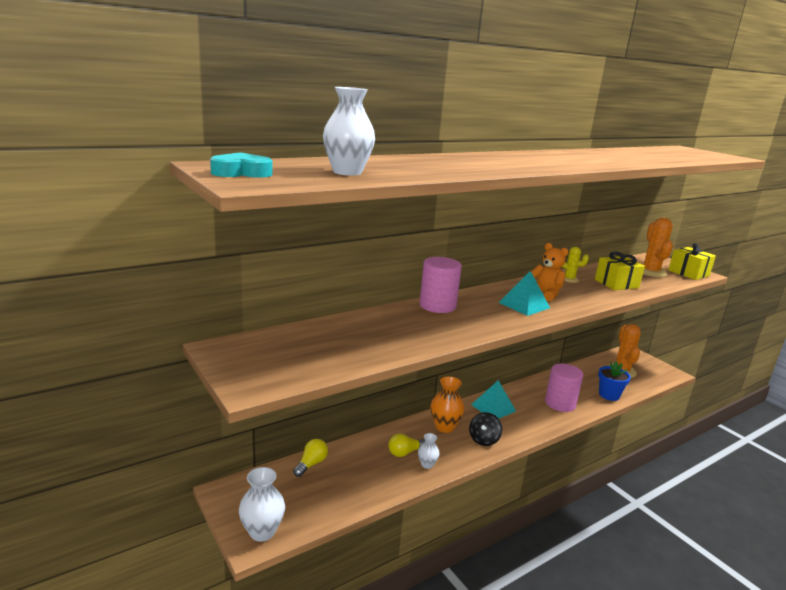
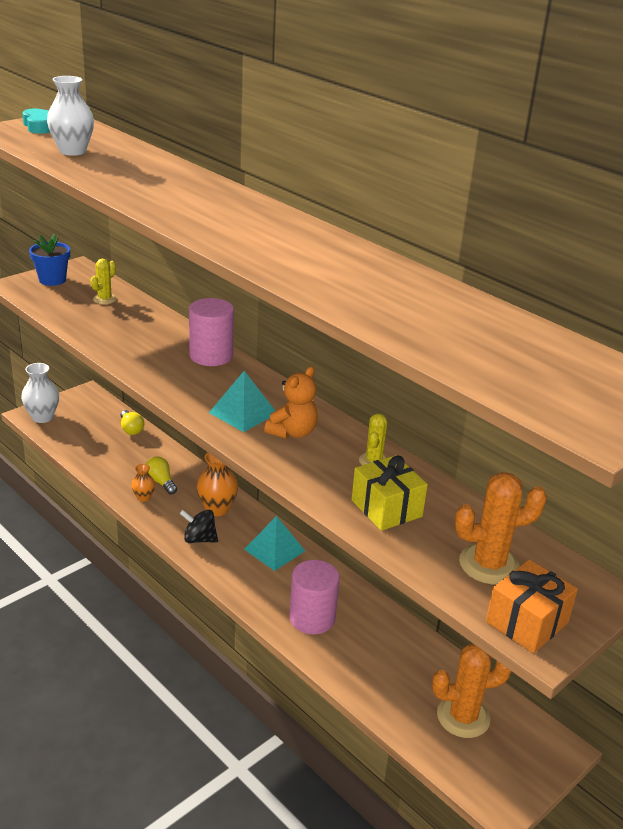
camera: 80 degrees right, 10 degrees up
(311, 464) = (131, 429): yellow light bulb -> yellow light bulb turned 45 degrees clockwise
(313, 339) = (104, 299): none -> yellow cactus
(427, 464) = (143, 497): white vase -> orange vase
(609, 395) = (363, 682): blue flower pot -> blue flower pot (52, 280)
(688, 273) = (527, 622): yellow gift -> orange gift

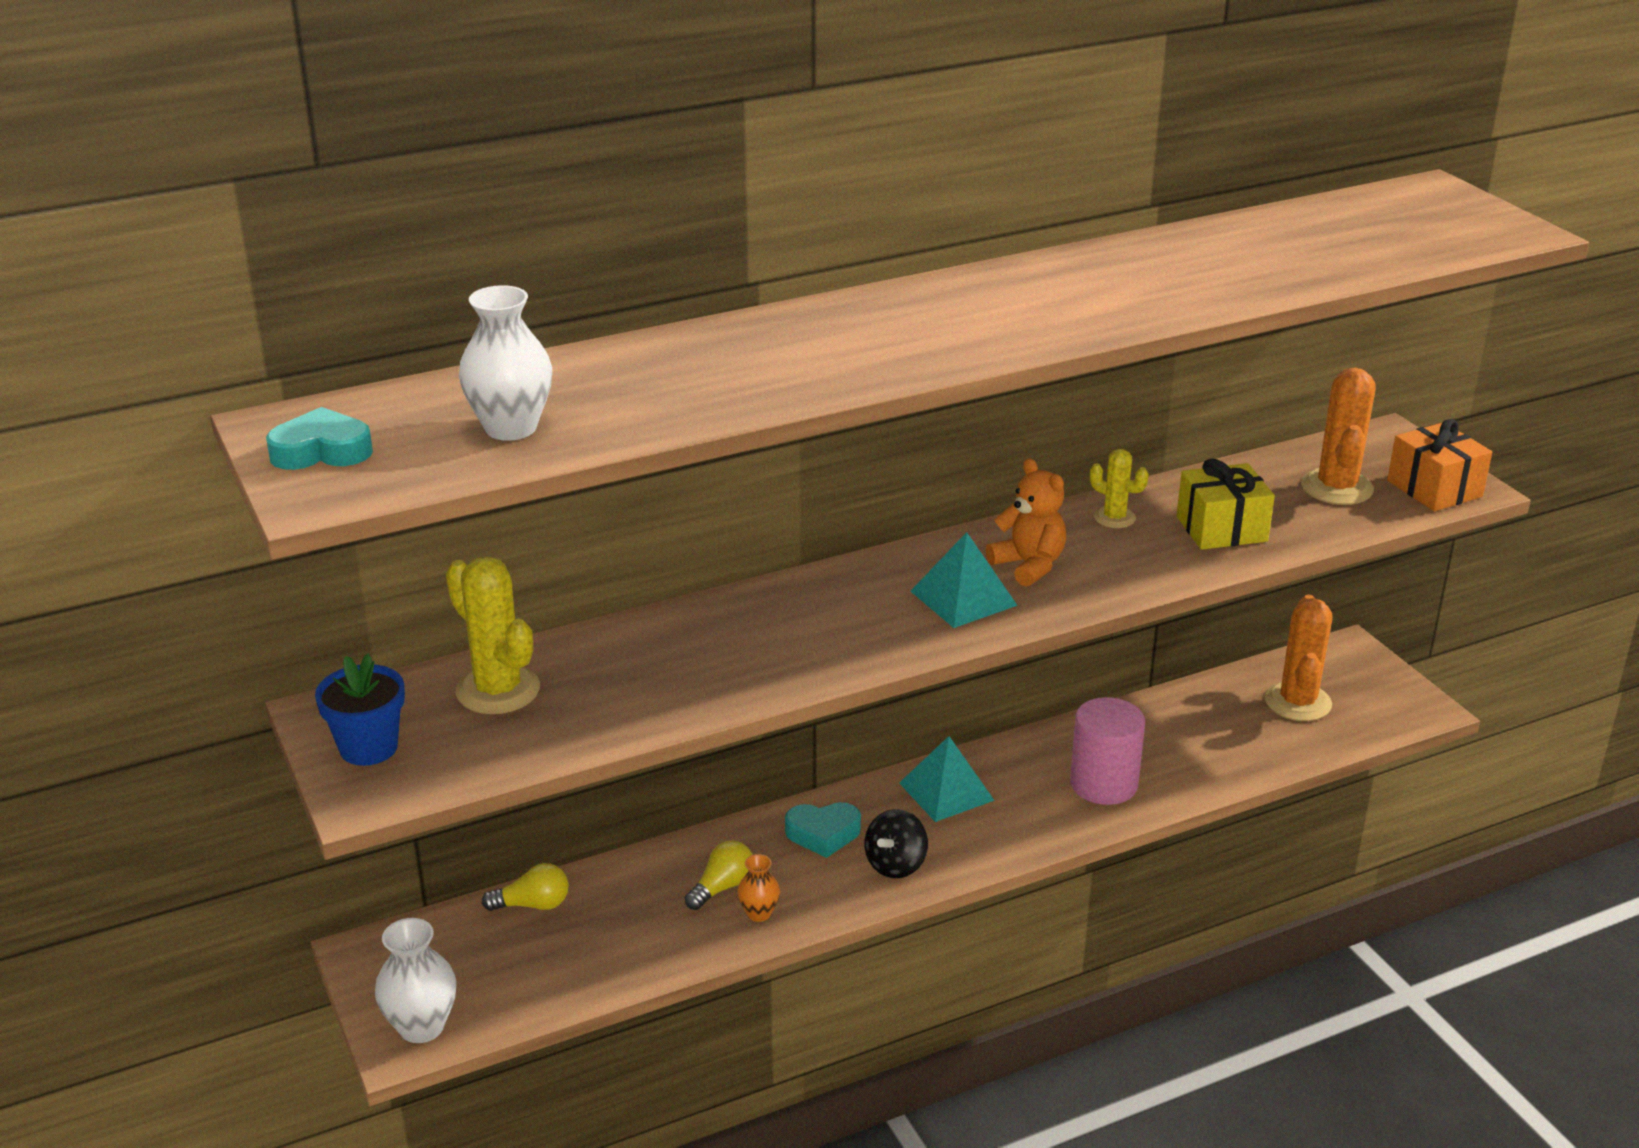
camera: 70 degrees left, 0 degrees up
(104, 299) = (498, 690): yellow cactus -> yellow cactus, size x1.74
(161, 482) = (722, 887): yellow light bulb -> yellow light bulb turned 150 degrees clockwise
(211, 356) = (774, 602): pink cylinder -> none
(217, 509) = (823, 833): orange vase -> turquoise heart

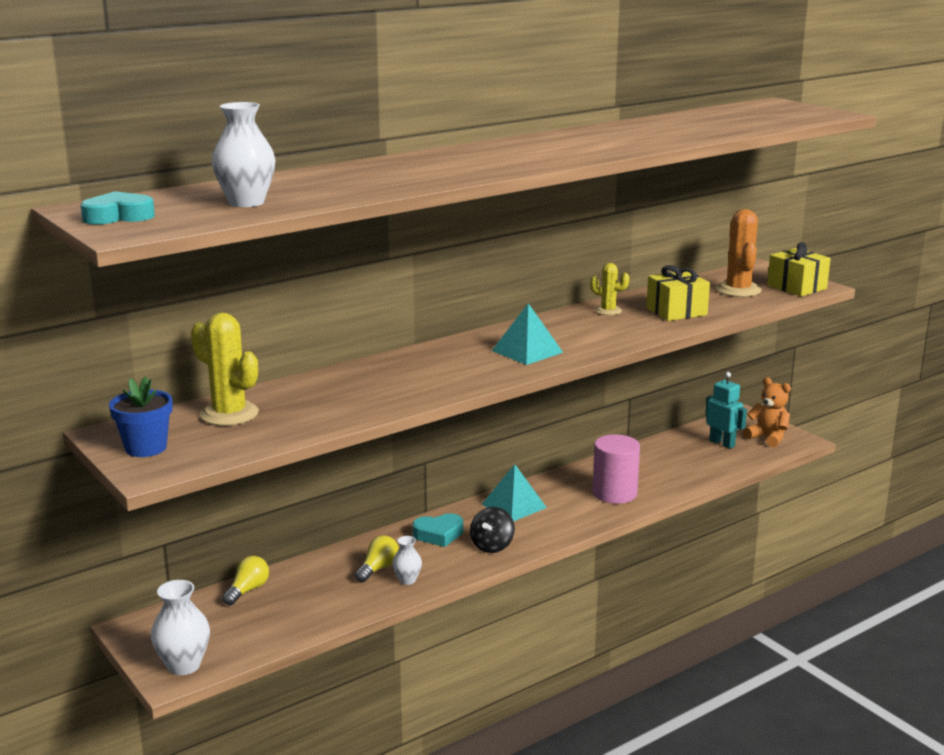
camera: 10 degrees left, 10 degrees down
(532, 905) = (247, 590): yellow light bulb -> yellow light bulb turned 45 degrees counterclockwise
(759, 913) = (407, 580): orange vase -> white vase
(1029, 565) = (563, 334): orange teddy bear -> orange teddy bear (768, 438)
(1297, 702) = (722, 443): orange cactus -> turquoise robot
(1434, 488) = (796, 287): orange gift -> yellow gift

